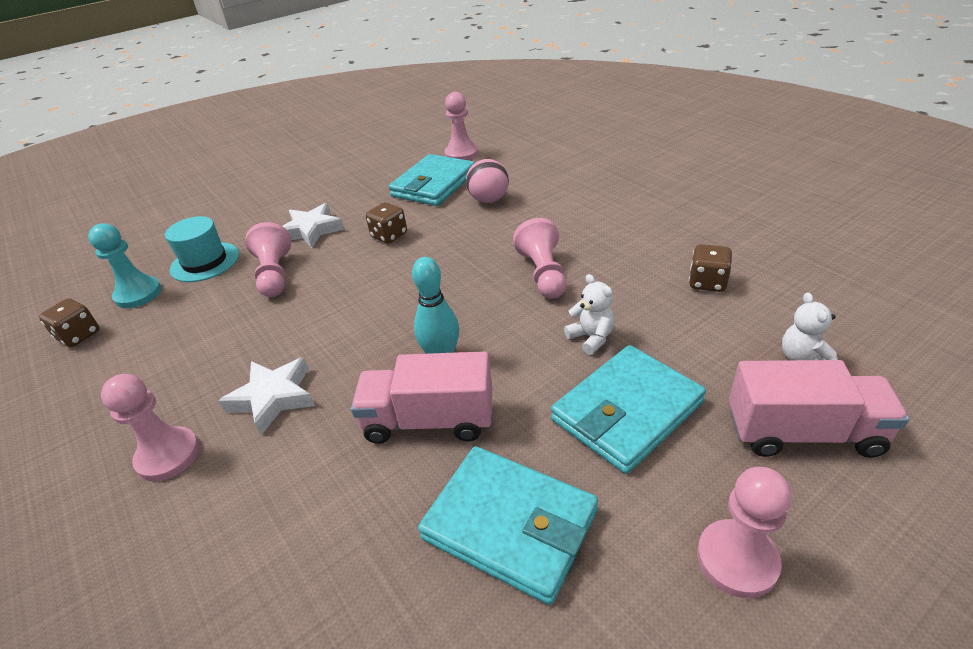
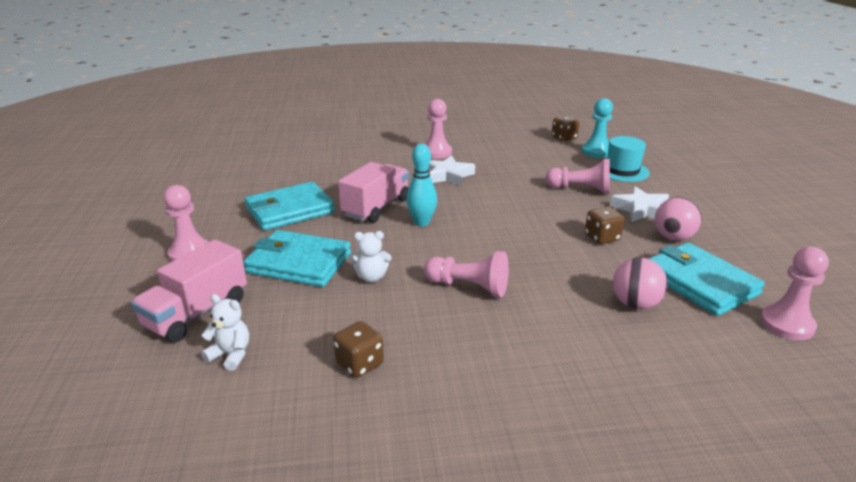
camera: 115 degrees right, 10 degrees down
(363, 206) = (673, 237): none -> pink ball
(626, 411) = (299, 263): turquoise wallet -> turquoise wallet turned 60 degrees counterclockwise

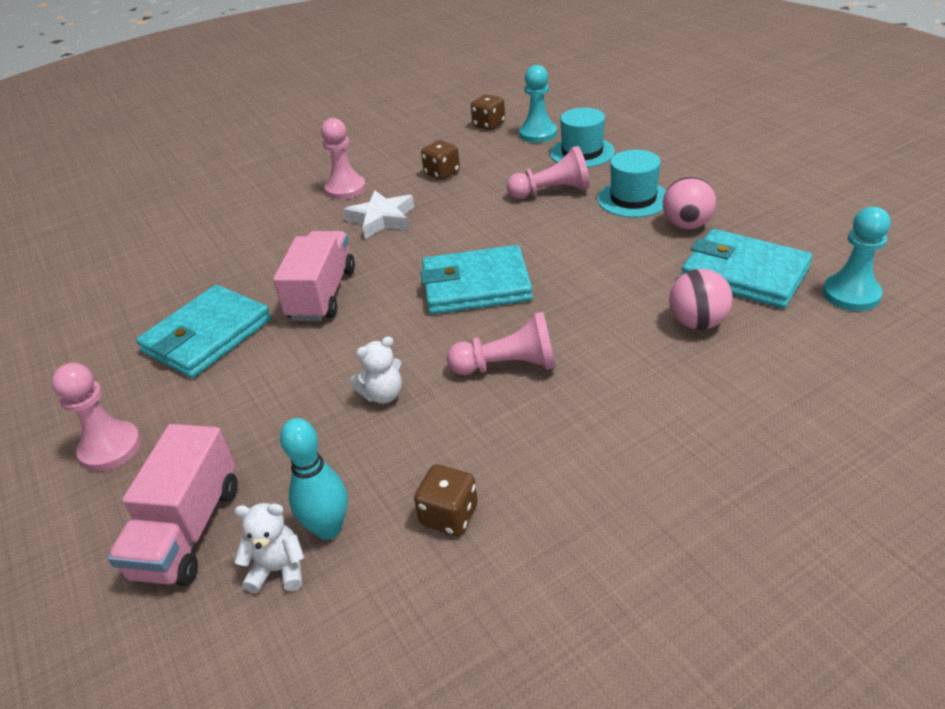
camera: 20 degrees left, 10 degrees up
(299, 263) = (276, 408): turquoise wallet -> turquoise wallet (476, 285)
(421, 222) = (394, 297): turquoise bowling pin -> turquoise bowling pin (328, 528)
(602, 238) = (613, 250): brown dice -> brown dice (442, 173)
(641, 209) = (633, 199): white star -> turquoise hat
(787, 324) = (851, 294): pink pawn -> turquoise pawn

